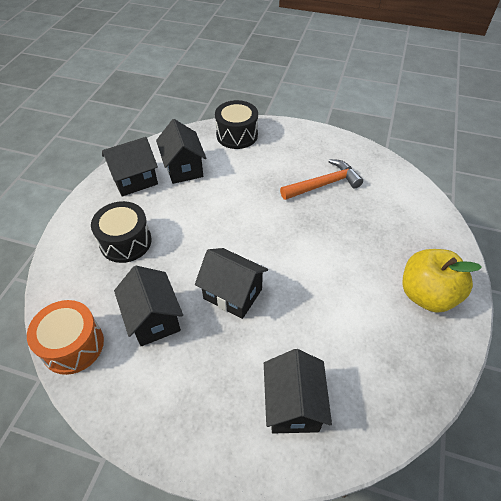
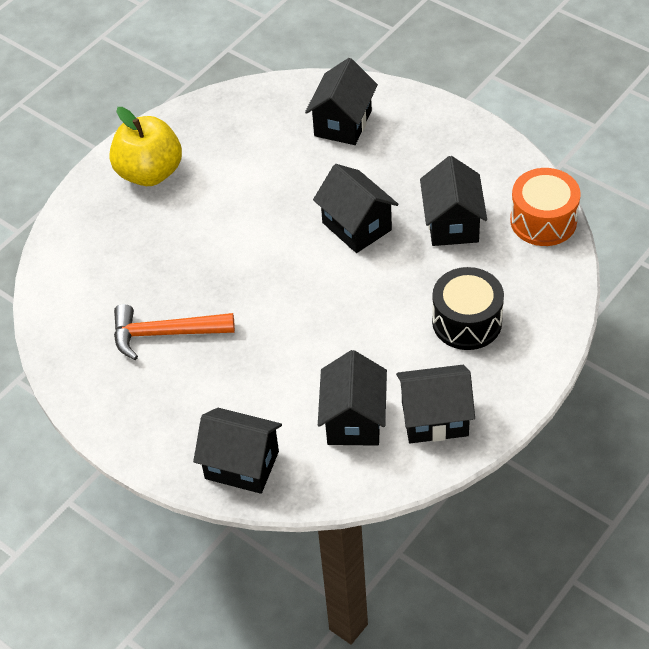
camera: 155 degrees left, 0 degrees up
(237, 135) = (242, 465): black drum -> black house

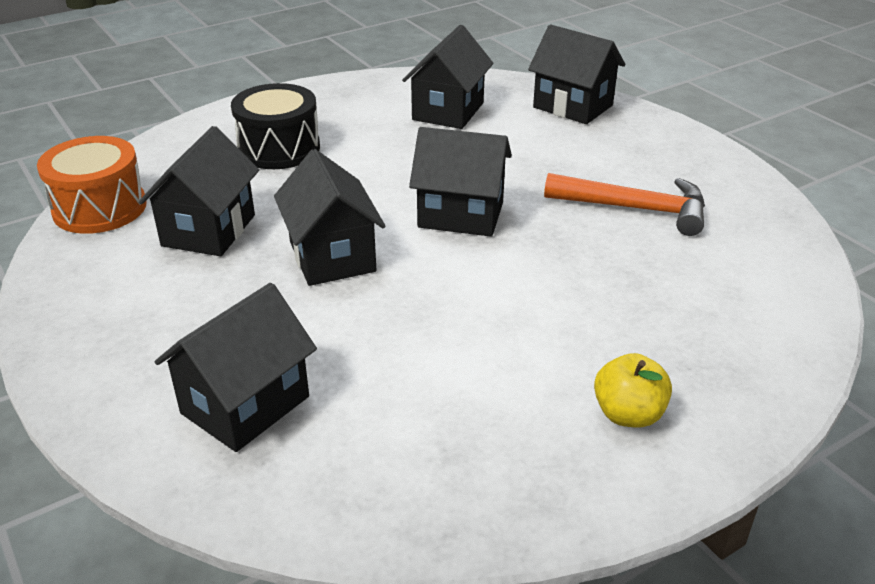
camera: 165 degrees left, 15 degrees down
(150, 173) = (628, 414): yellow apple -> yellow apple, size x0.55
(435, 419) = (370, 99): black house -> black house (461, 215)

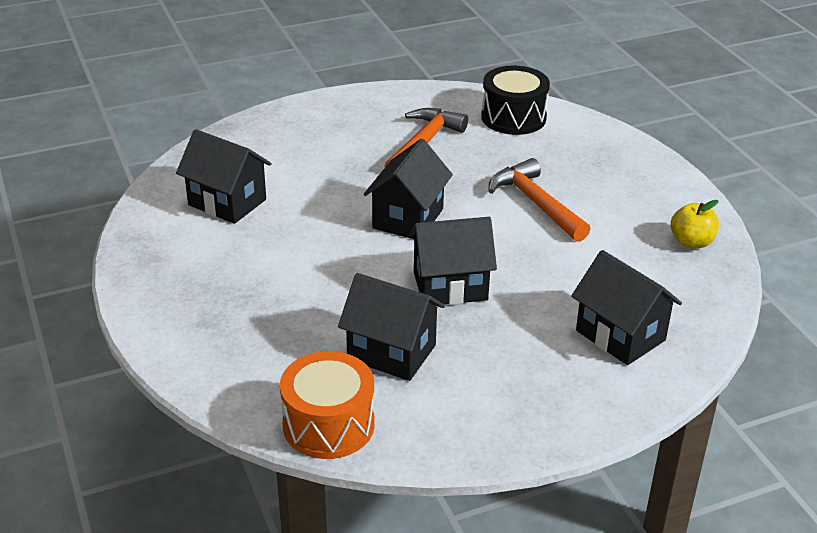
camera: 80 degrees left, 0 degrees up
(279, 148) = (255, 306): black drum -> black drum (513, 117)
(538, 310) = (536, 203): none -> orange hammer
(573, 106) = (252, 139): black house -> none
(628, 414) = (637, 190): yellow apple -> yellow apple (691, 242)

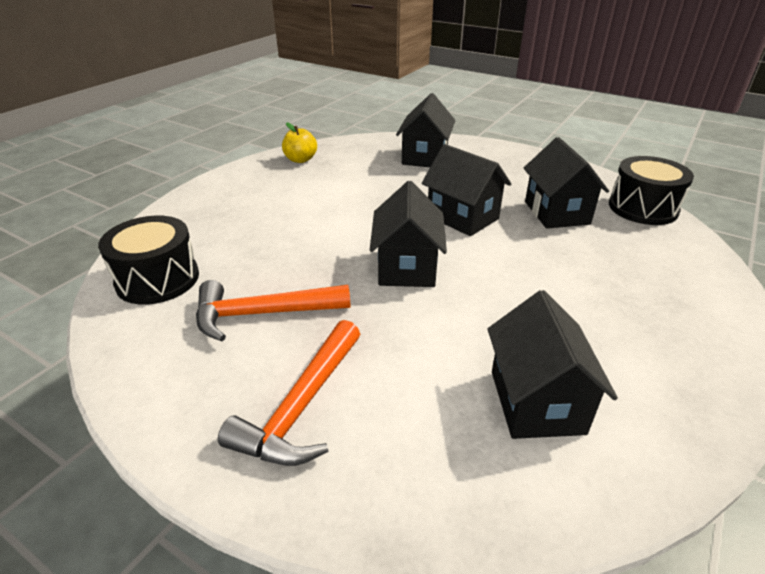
camera: 125 degrees left, 0 degrees up
(328, 425) = (643, 208): orange drum -> black drum
(408, 218) = (407, 267): black house -> black house turned 75 degrees counterclockwise
(536, 203) = (313, 219): orange hammer -> orange hammer (302, 406)

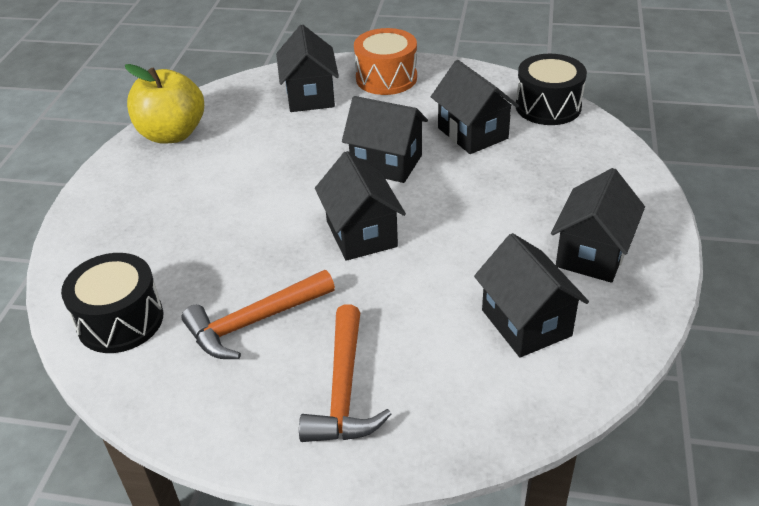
camera: 20 degrees left, 5 degrees up
(300, 160) = (172, 134): yellow apple -> yellow apple, size x1.81
(496, 158) = (386, 78): none -> orange drum
(645, 351) = (592, 254): none -> black house

